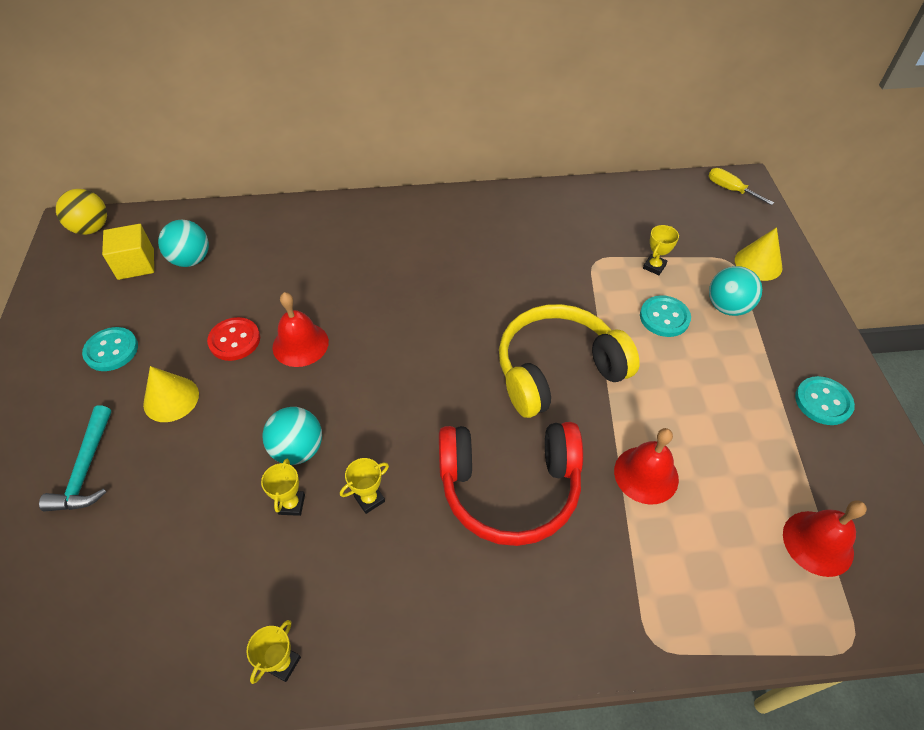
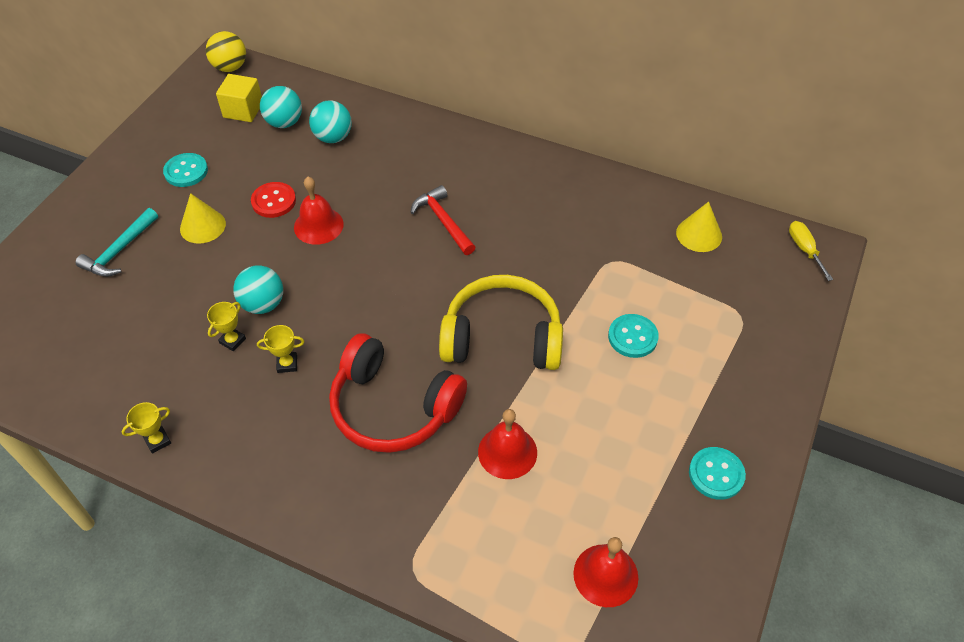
camera: 30 degrees right, 0 degrees up
(422, 289) = (443, 221): none -> red hammer
(654, 266) = (662, 289): yellow trophy -> none
(727, 307) = (700, 354): turquoise ball -> turquoise ball (333, 137)
(758, 263) = (767, 329): yellow cone -> yellow cone (699, 234)

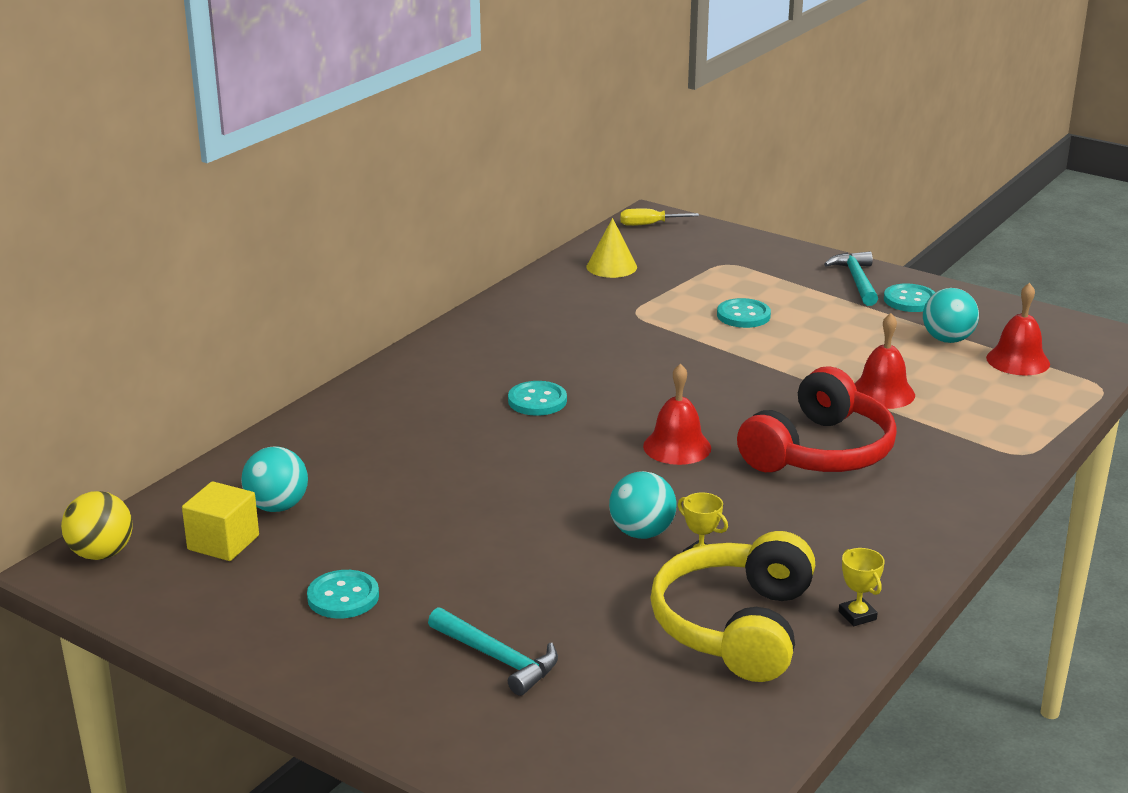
camera: 80 degrees left, 25 degrees down
(202, 226) = (473, 581): yellow cone -> none
(274, 201) = (446, 520): red button -> none
(287, 364) = (746, 518): yellow trophy -> none
(318, 225) = (510, 487): red bell -> red bell (677, 447)
(333, 137) = (334, 468): turquoise ball -> turquoise ball (947, 339)
(443, 221) = (537, 401): red hammer -> turquoise button
(502, 338) = (731, 381): yellow headphones -> yellow headphones (736, 627)
(745, 425) = (856, 281): none -> turquoise hammer

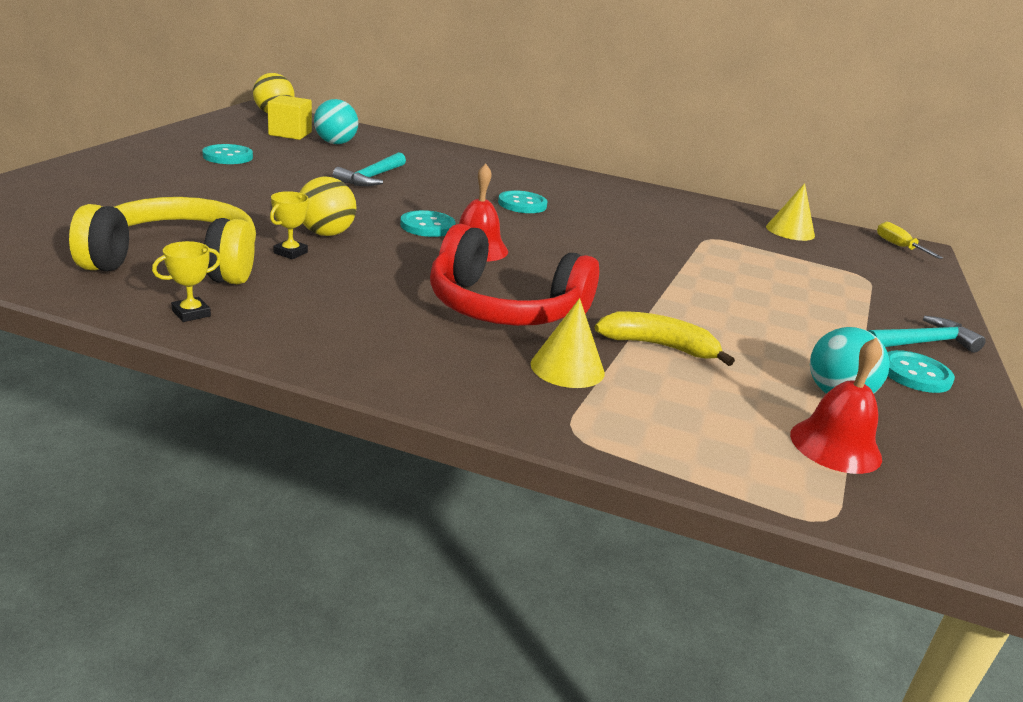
camera: 70 degrees right, 0 degrees up
(497, 658) = (146, 191): turquoise hammer -> turquoise hammer (372, 177)
(642, 533) = (326, 233): turquoise ball -> yellow ball
(743, 315) = (760, 281): turquoise button -> turquoise button (427, 226)
(882, 393) = (659, 346): red bell -> yellow banana
(927, 440) = (567, 368): none -> yellow cone

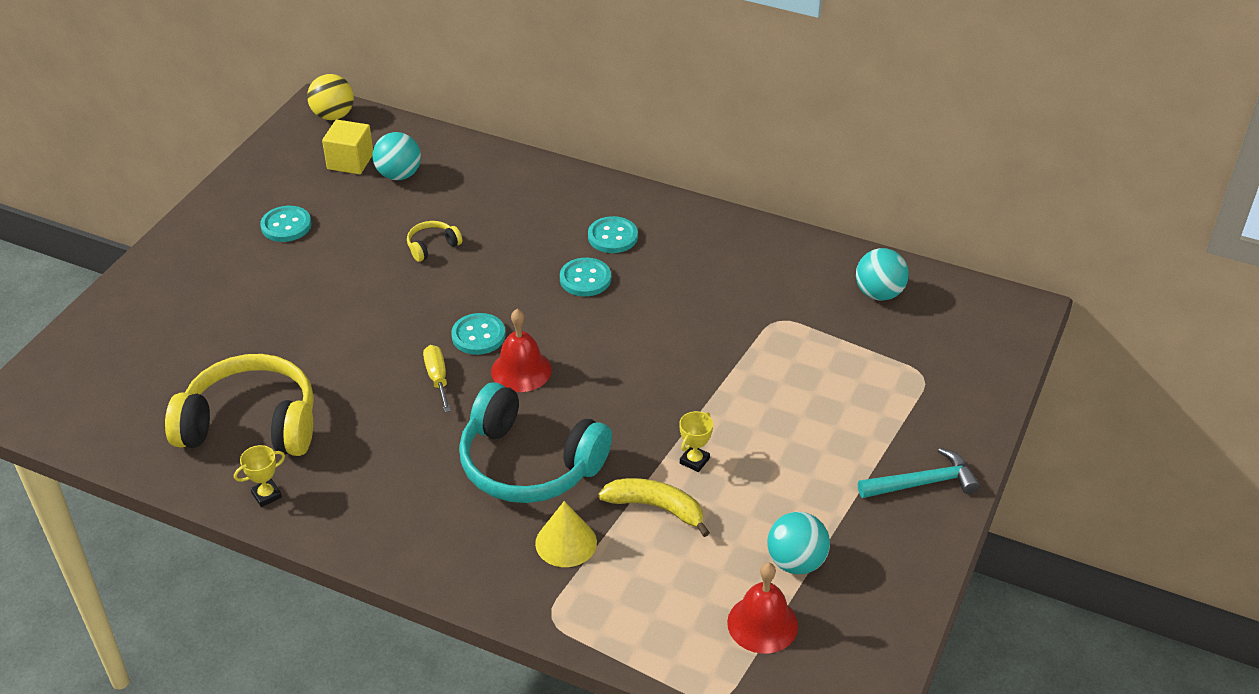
camera: 10 degrees right, 15 degrees up
(290, 253) = (346, 398): yellow trophy -> yellow trophy (694, 461)
(326, 233) = (380, 362): yellow ball -> none
(372, 177) = (432, 246): turquoise hammer -> yellow headphones
(504, 307) = (529, 463): red headphones -> turquoise headphones
(790, 231) = (879, 293): yellow cone -> turquoise ball
(898, 246) = (999, 309): yellow screwdriver -> yellow screwdriver (437, 378)
(915, 374) = (887, 530): turquoise button -> turquoise button (612, 237)

